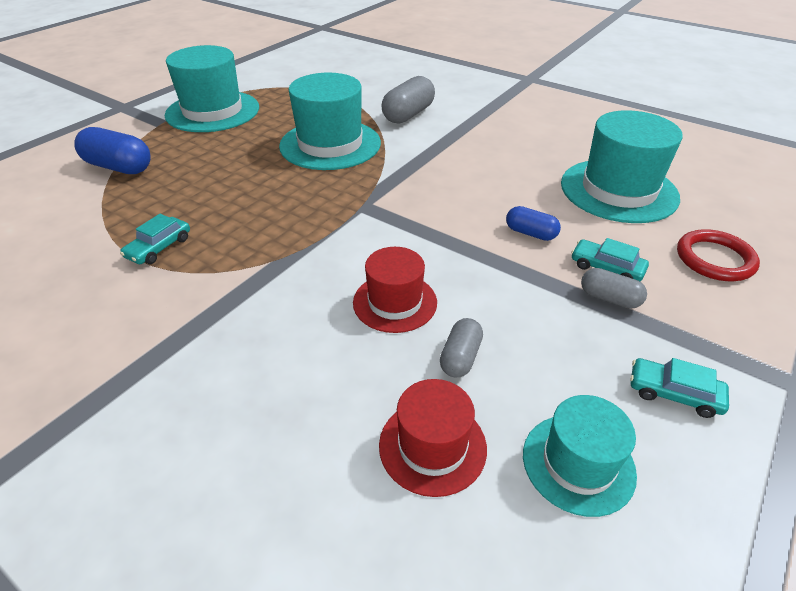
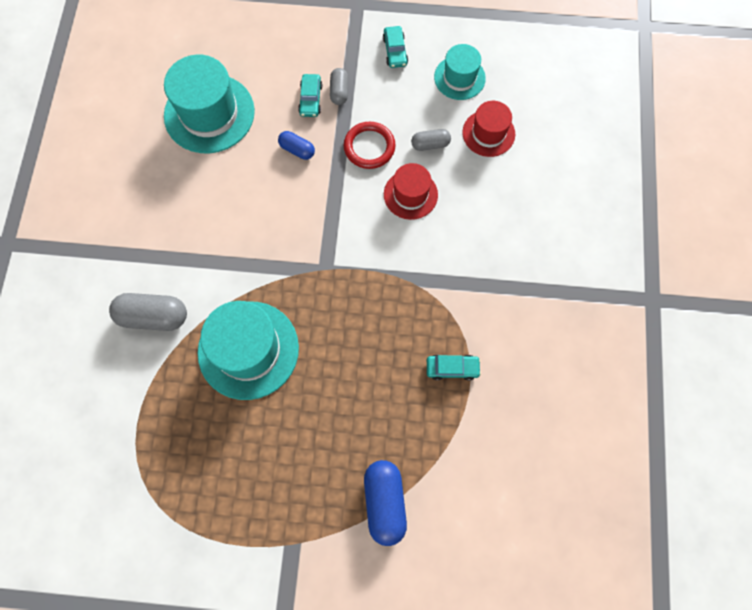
camera: 120 degrees left, 30 degrees up
(213, 111) = (241, 513): turquoise hat -> none
(530, 233) = (297, 150): blue capsule -> blue capsule turned 60 degrees counterclockwise
(714, 259) = (267, 48): red ring -> red ring (369, 147)

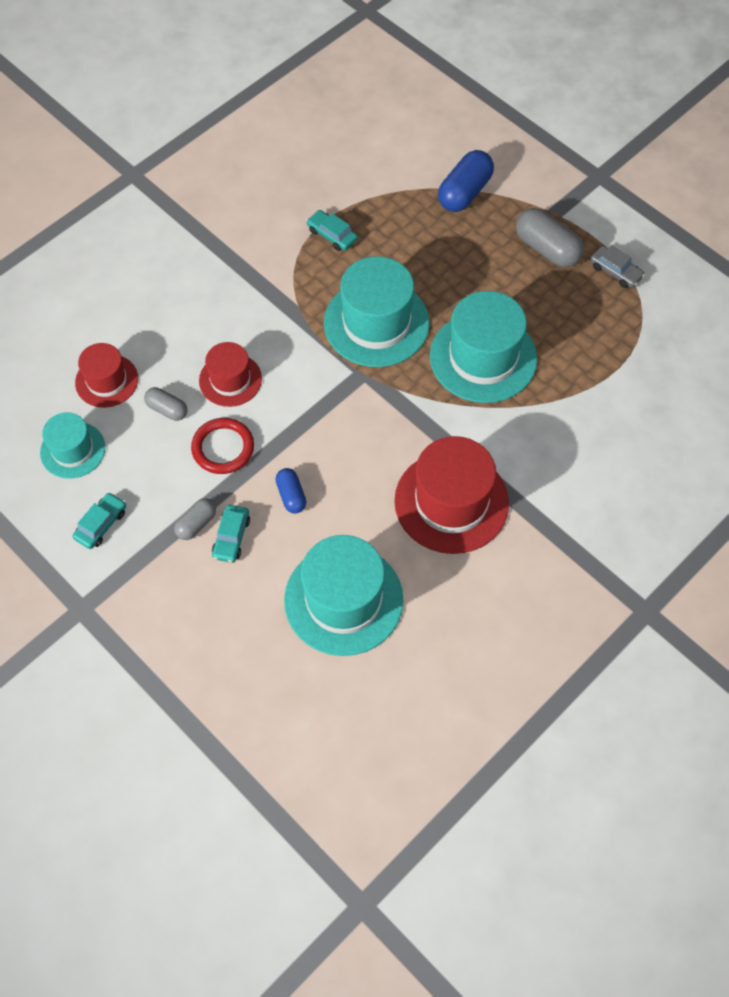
camera: 140 degrees left, 10 degrees down
(153, 316) = (546, 440): grey capsule -> grey capsule (547, 249)
(188, 222) = (451, 502): none -> red hat
(197, 520) = (615, 271): none -> grey car
(310, 99) = (231, 537): turquoise car -> turquoise car turned 150 degrees clockwise
(350, 317) = (376, 323): none -> turquoise hat

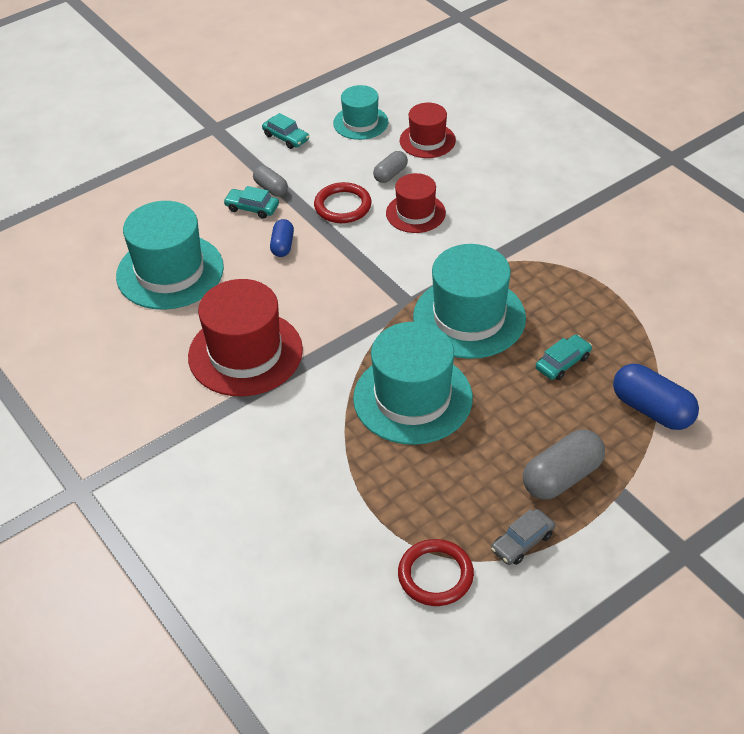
camera: 100 degrees right, 15 degrees down
(291, 495) = (282, 245): blue capsule -> blue capsule turned 75 degrees counterclockwise
(332, 235) = (589, 292): turquoise car -> turquoise car (563, 363)
(661, 324) = (435, 575): none -> red ring

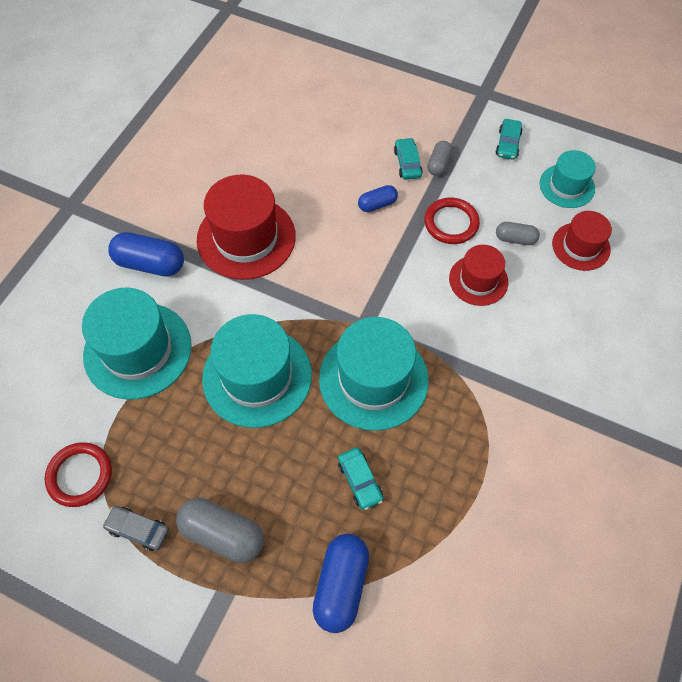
camera: 60 degrees right, 15 degrees up
(170, 272) = (304, 148): turquoise hat -> turquoise hat (137, 350)
(217, 441) = (150, 264): none -> blue capsule
(563, 363) = (360, 480): turquoise car -> turquoise car turned 45 degrees clockwise

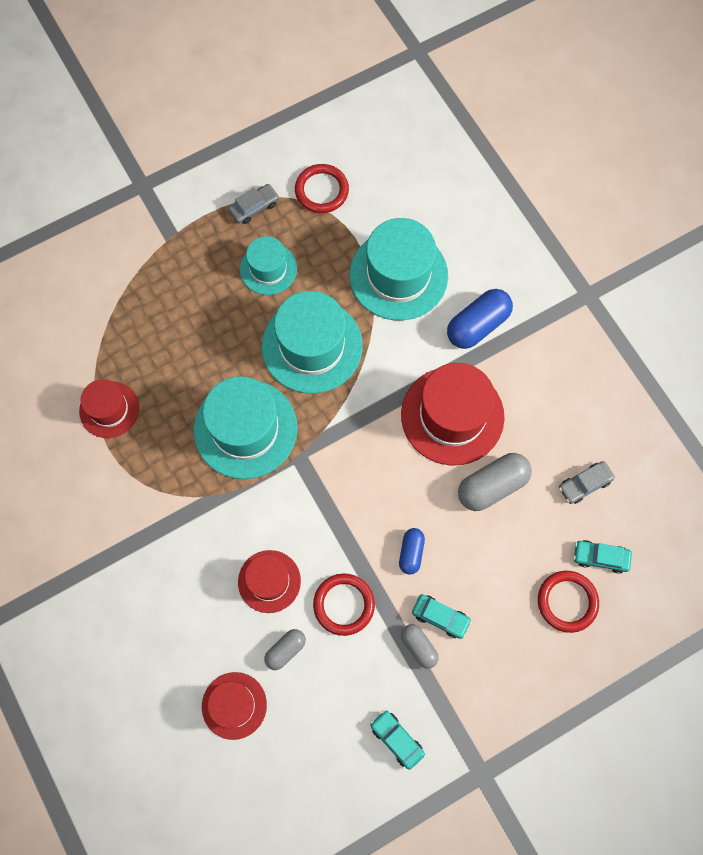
camera: 125 degrees right, 10 degrees up
(223, 534) = (210, 255): grey capsule -> grey capsule (492, 486)
(240, 133) = (584, 484): none -> grey car
(335, 103) = (567, 602): none -> red ring
(341, 585) = (119, 307): blue capsule -> none
(360, 480) = (176, 365): turquoise car -> turquoise car (600, 557)
(448, 510) = (109, 409): none -> red hat
(567, 186) = (306, 754): turquoise hat -> turquoise hat (268, 269)

